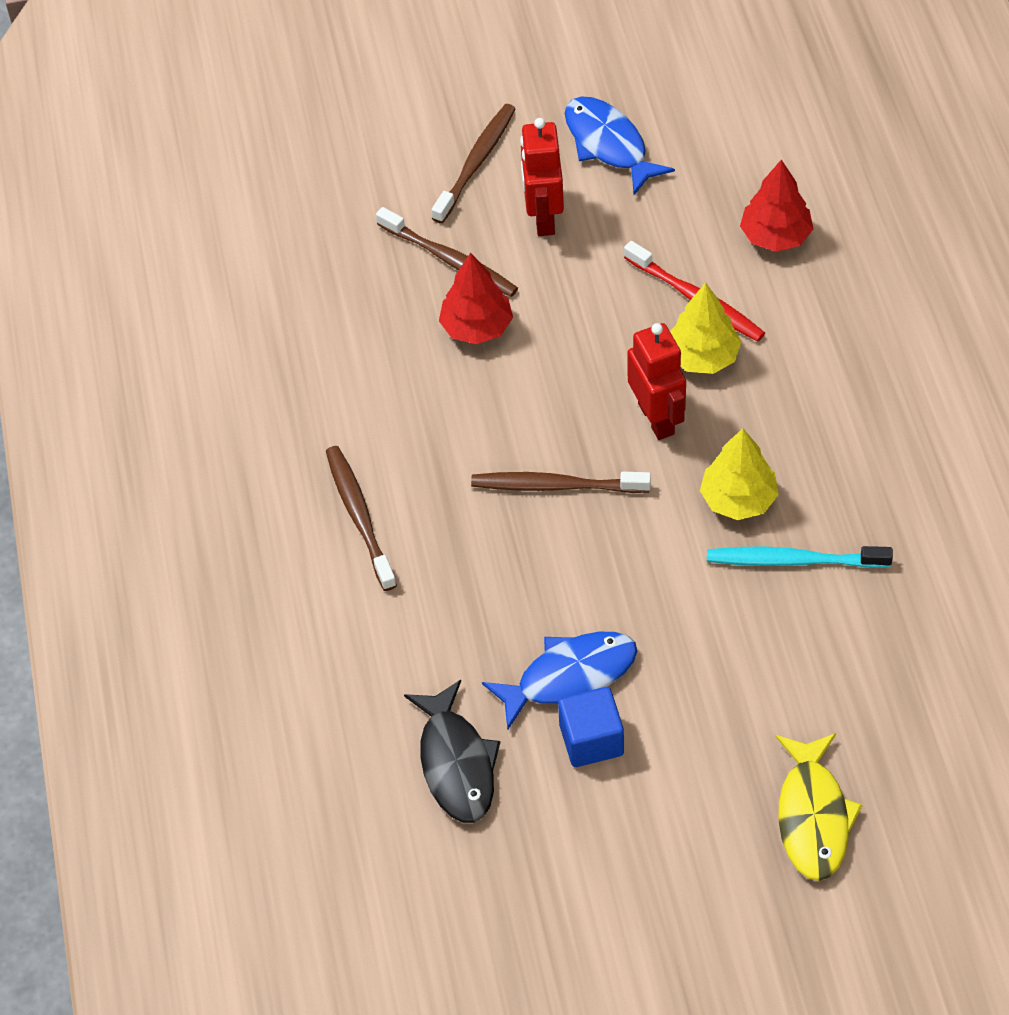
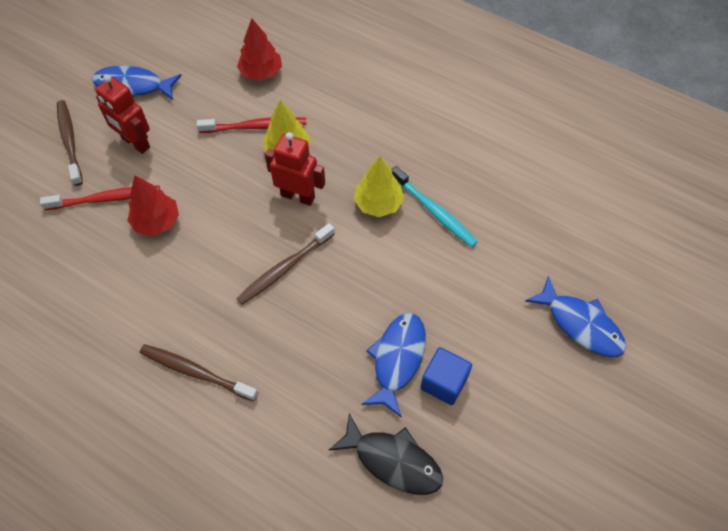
camera: 50 degrees left, 5 degrees up
(450, 260) = (106, 199): brown toothbrush -> red toothbrush
(793, 560) = (434, 211): turquoise toothbrush -> turquoise toothbrush turned 90 degrees counterclockwise
(813, 816) = (580, 324): yellow fish -> blue fish

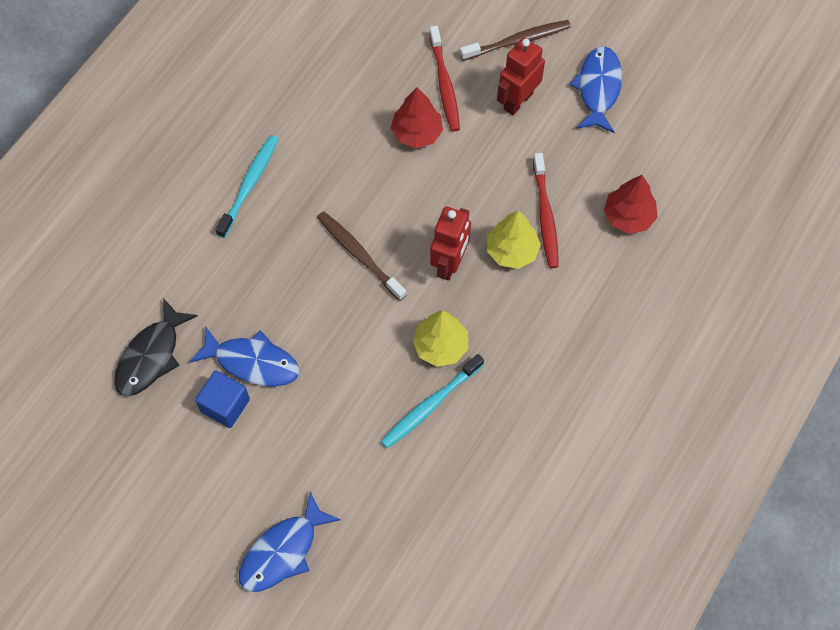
camera: 90 degrees right, 5 degrees up
(196, 372) = (249, 184): brown toothbrush -> turquoise toothbrush

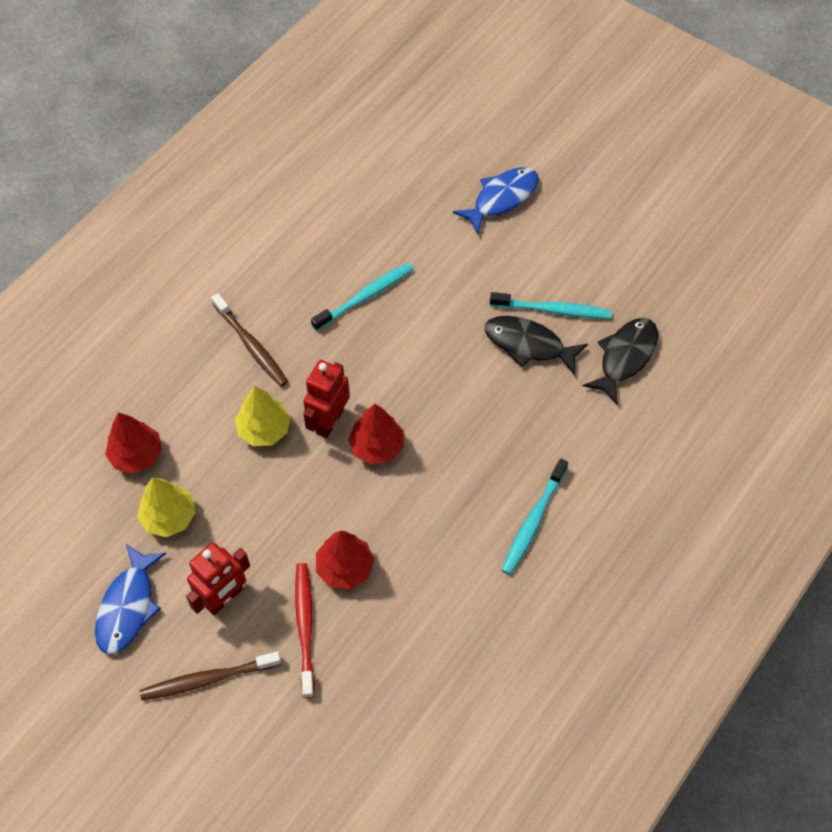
camera: 175 degrees left, 5 degrees down
(225, 405) = (553, 310): blue cube -> turquoise toothbrush
(252, 362) = (528, 344): blue fish -> black fish
(359, 254) = (420, 437): brown toothbrush -> brown toothbrush (251, 345)
(400, 243) = (377, 446): none -> red tree
(440, 346) = (349, 345): yellow tree -> yellow tree (169, 517)
(545, 216) = (222, 462): red toothbrush -> none

